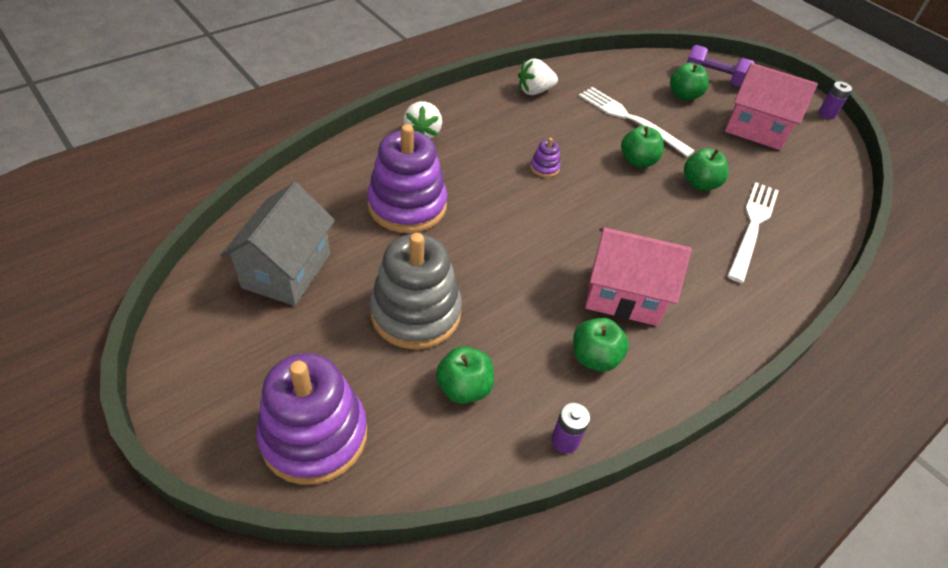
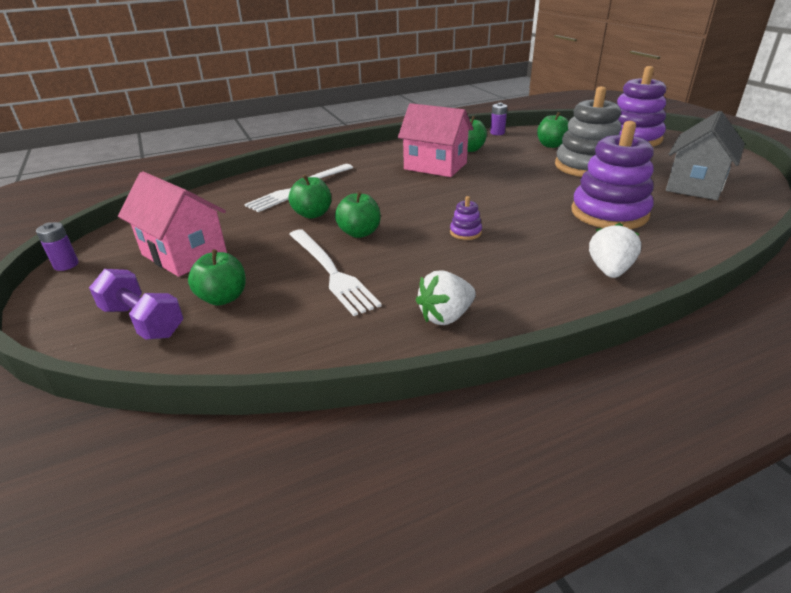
camera: 160 degrees left, 15 degrees down
(534, 91) = (445, 316): white strawberry -> white strawberry turned 150 degrees clockwise

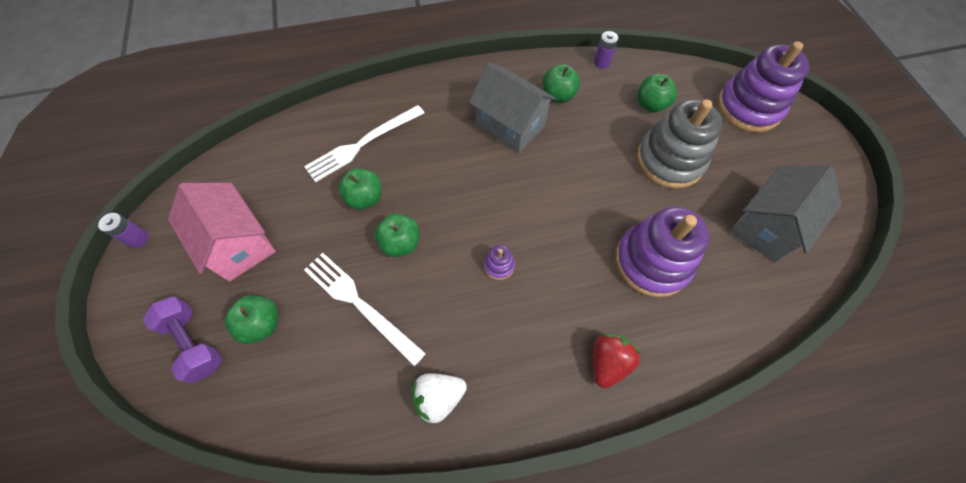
camera: 10 degrees right, 30 degrees up
(331, 272) = (360, 304): white fork -> white fork turned 150 degrees clockwise
(435, 166) = (510, 126): pink house -> grey house
(609, 270) = (608, 362): white strawberry -> red strawberry

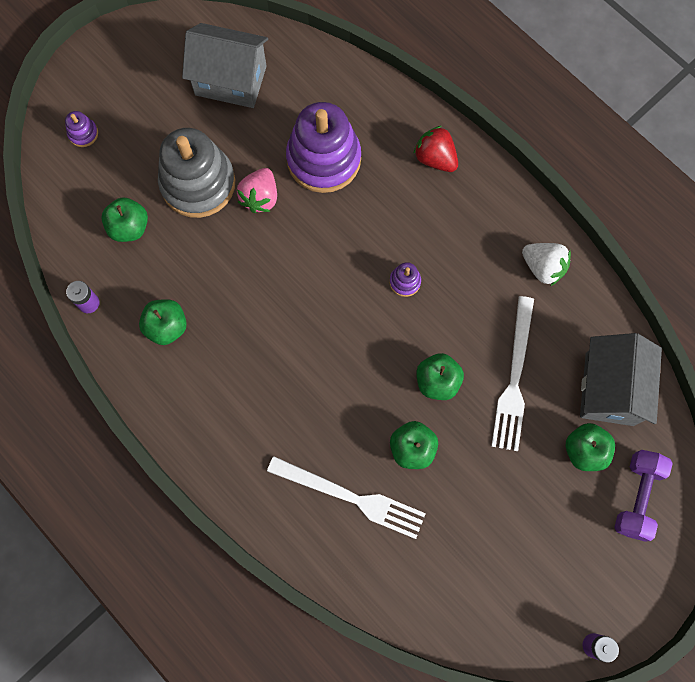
camera: 120 degrees left, 10 degrees up
(239, 244) = (534, 536): pink house -> none
(510, 126) = (238, 355): grey house -> grey house (609, 389)
(608, 362) = (435, 158): red strawberry -> red strawberry turned 45 degrees clockwise
(635, 197) = (260, 197): none -> pink strawberry
(748, 108) = (83, 133): purple stacking toy -> purple stacking toy, size x0.41

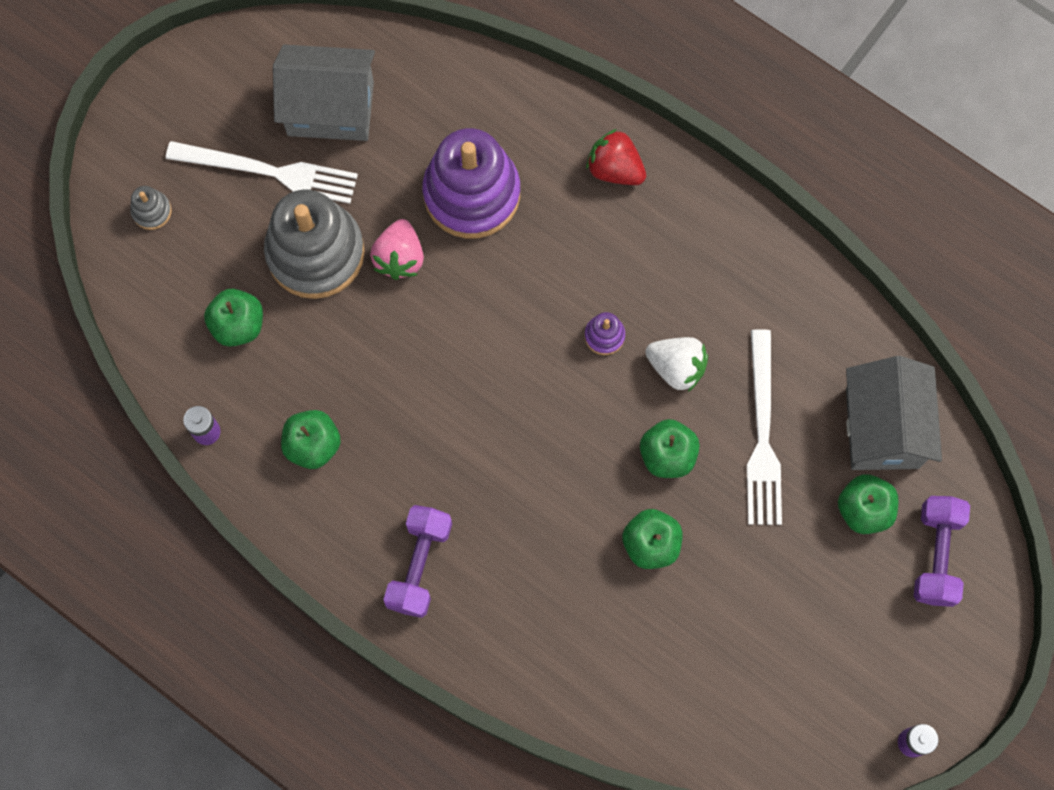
camera: 10 degrees left, 0 degrees up
(83, 133) = (152, 211): purple stacking toy -> grey stacking toy
(229, 433) = (419, 565): none -> purple dumbbell
(351, 497) = (586, 617): white fork -> white fork (269, 171)
(543, 267) = (775, 288): white strawberry -> white strawberry (676, 368)

